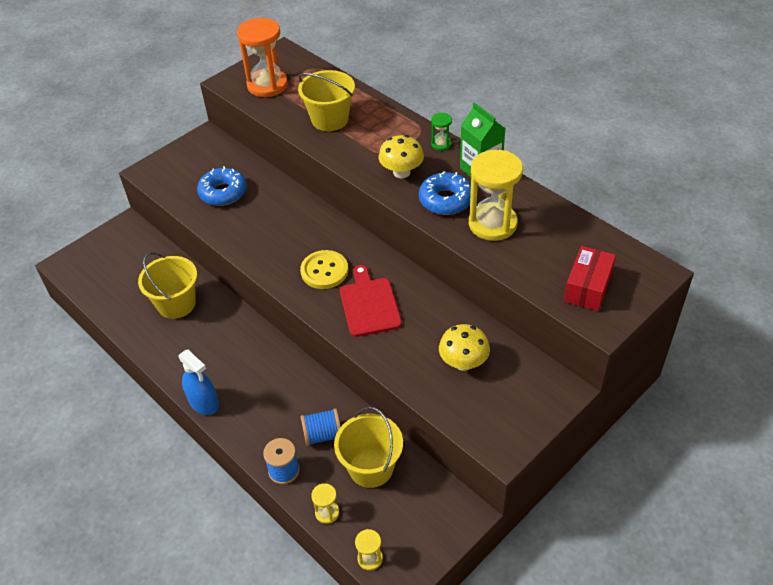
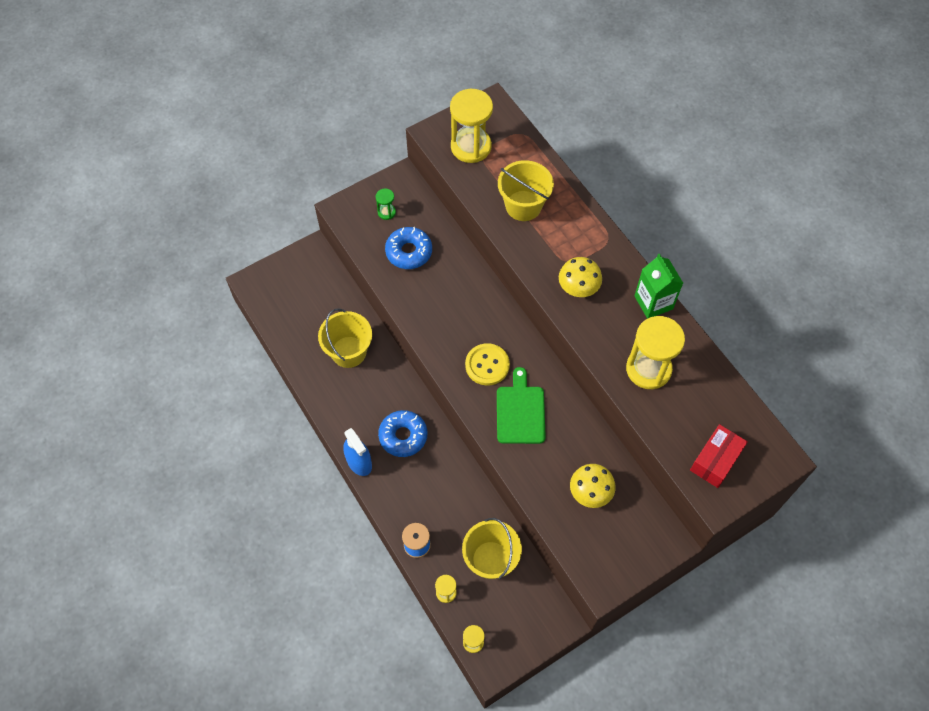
camera: 10 degrees right, 15 degrees up
(267, 85) = (471, 147): orange hourglass -> yellow hourglass
(322, 435) = (455, 518): blue spool -> none
(369, 304) = (520, 411): red cutting board -> green cutting board
(441, 144) = (623, 262): green hourglass -> green hourglass (386, 212)
(446, 200) = (612, 331): blue donut -> blue donut (403, 436)

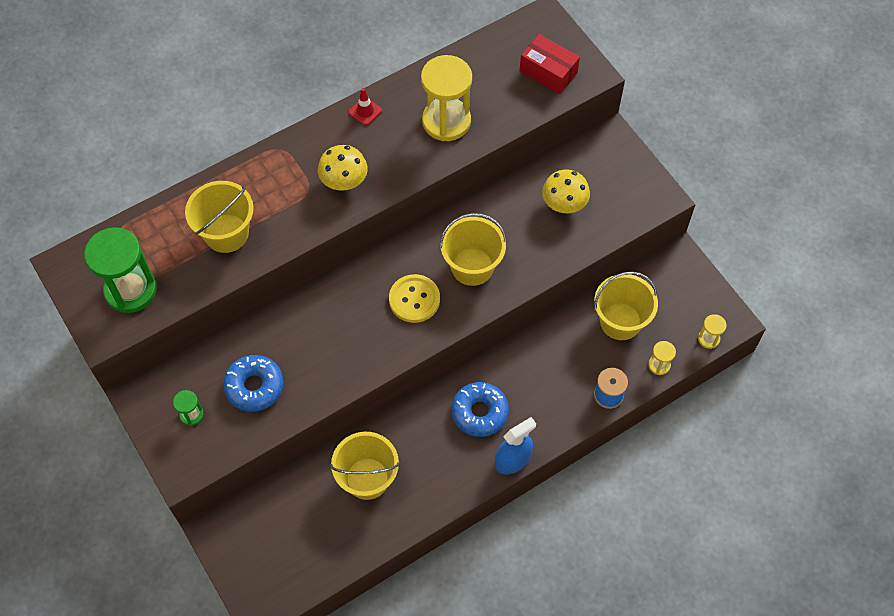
camera: 90 degrees left, 0 degrees up
(471, 147) = (130, 290): yellow hourglass -> green hourglass
(520, 411) = (472, 267): green cutting board -> yellow bucket
(653, 302) = (365, 111): green carton -> red traffic cone

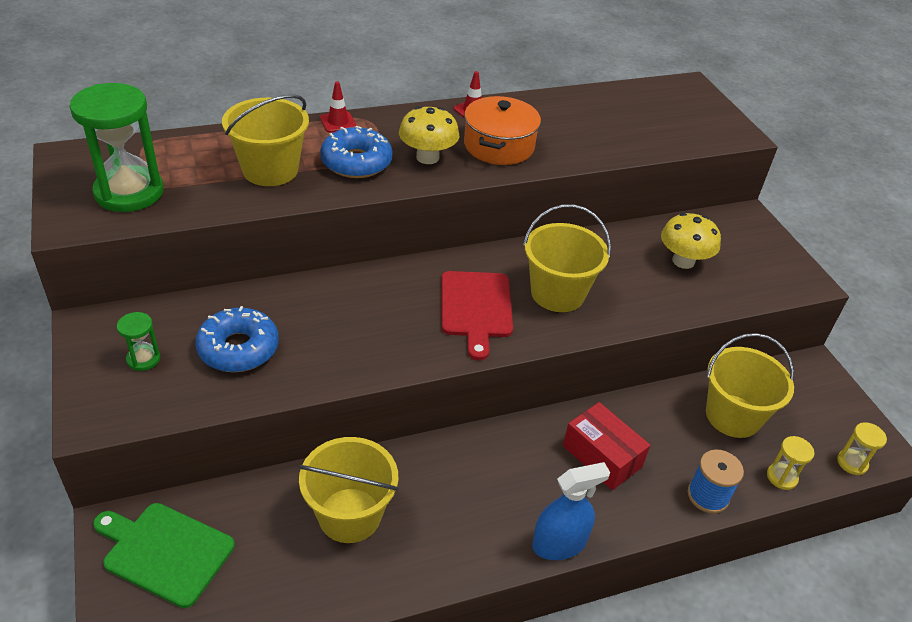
camera: 10 degrees right, 20 degrees down
(255, 538) = (165, 551): none -> green cutting board
(259, 160) = (338, 122): none -> red traffic cone
(397, 150) = (499, 146): none -> orange pot
(414, 299) = (476, 308): yellow button -> red cutting board
(446, 121) = (562, 136): yellow hourglass -> none
(479, 412) = (526, 473): blue donut -> blue donut (356, 162)
(548, 72) = (688, 123): red box -> red box (602, 456)

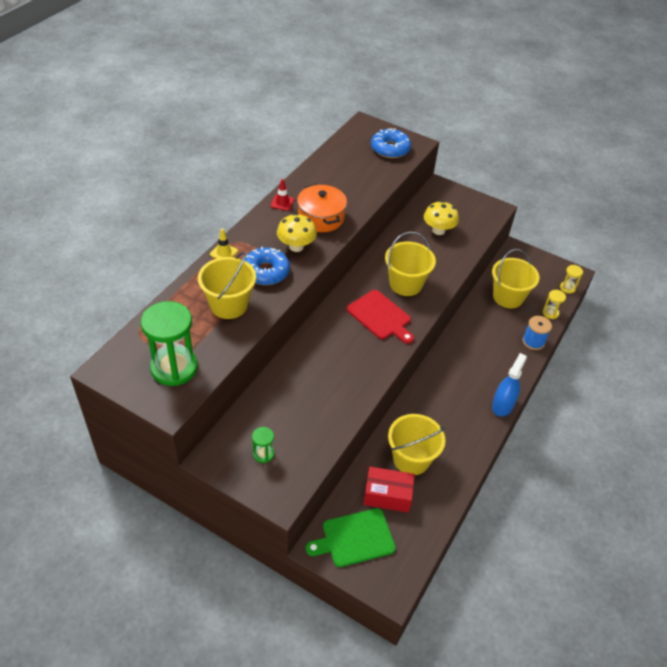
camera: 40 degrees left, 5 degrees up
(238, 348) = (301, 415): blue donut -> blue donut (390, 149)
(338, 122) = (224, 252): red traffic cone -> yellow traffic cone
(602, 456) = (479, 354): red box -> red box (387, 495)

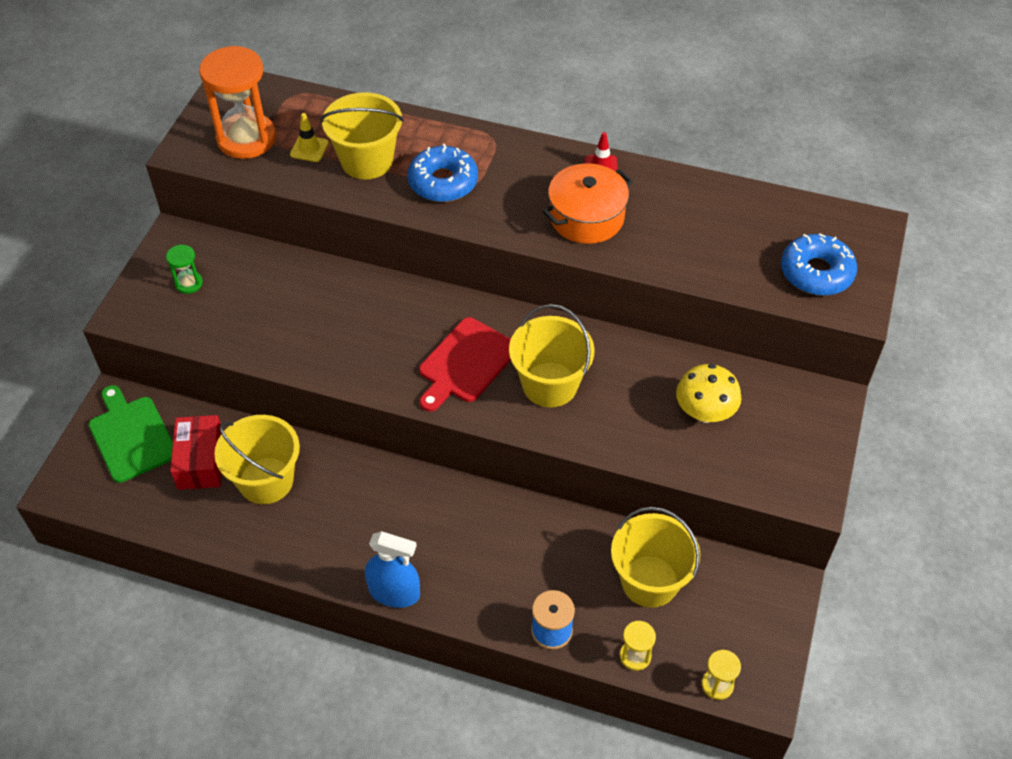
camera: 80 degrees right, 5 degrees up
(174, 367) = (246, 138): green hourglass -> orange hourglass
(224, 252) = (466, 132): yellow traffic cone -> yellow traffic cone (309, 149)
(296, 246) = (509, 202): yellow mushroom -> none

